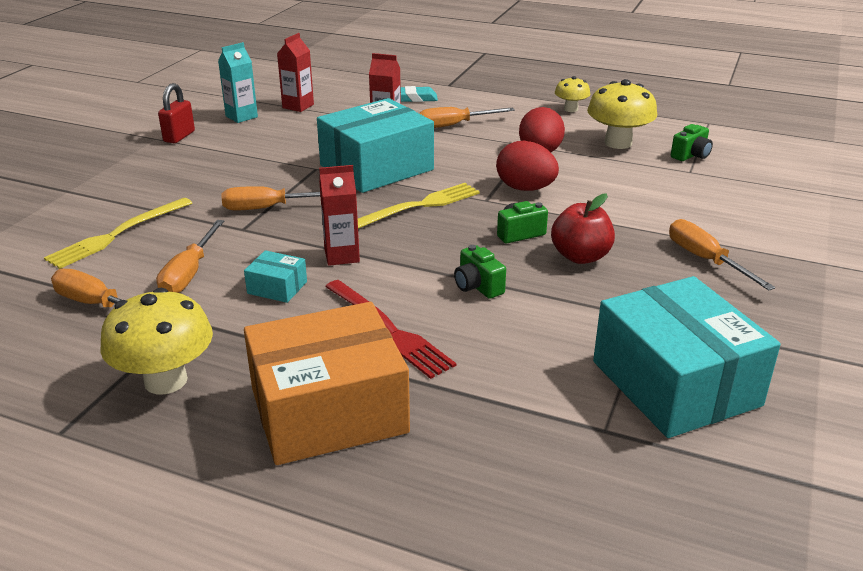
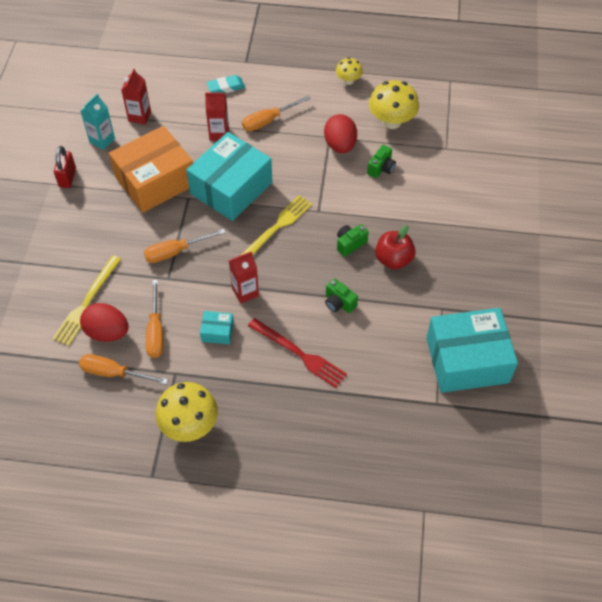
camera: 15 degrees left, 25 degrees up
(328, 410) = (289, 425): orange box -> orange box (155, 181)
(525, 189) = (341, 192): red egg -> red egg (107, 332)
(675, 383) = (467, 360): turquoise box -> turquoise box turned 60 degrees counterclockwise
(691, 155) = (444, 128): green camera -> green camera (381, 168)
(705, 260) = (469, 246): orange screwdriver -> none

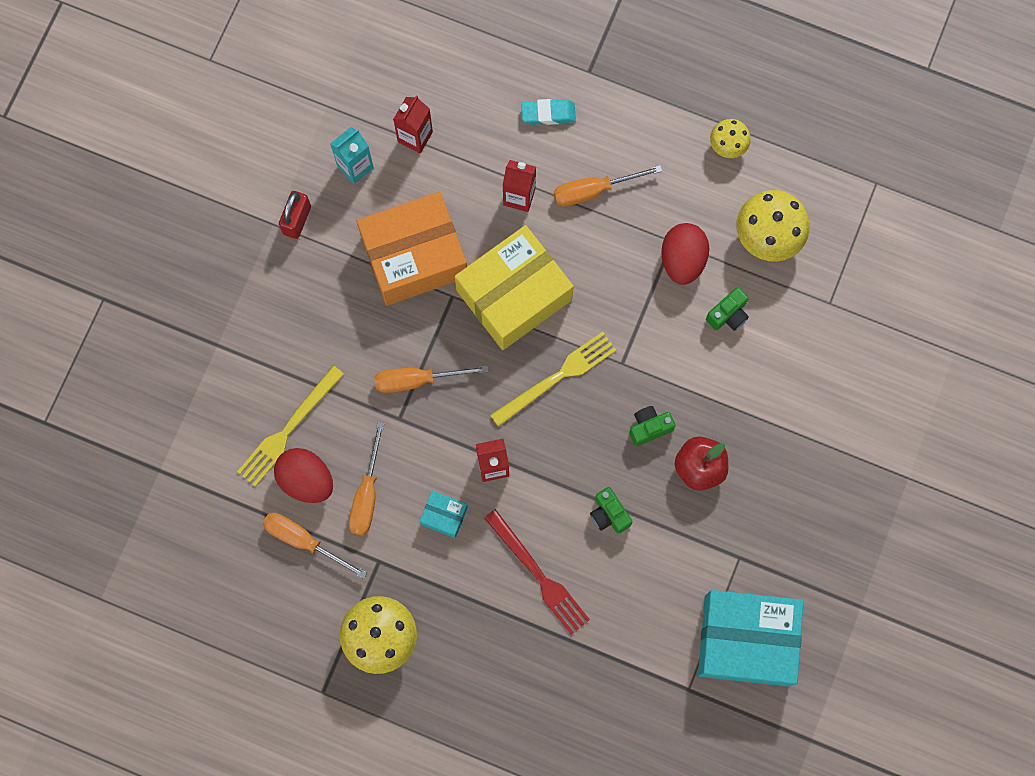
camera: 15 degrees right, 20 degrees up
(231, 188) = (514, 295): turquoise box -> yellow box

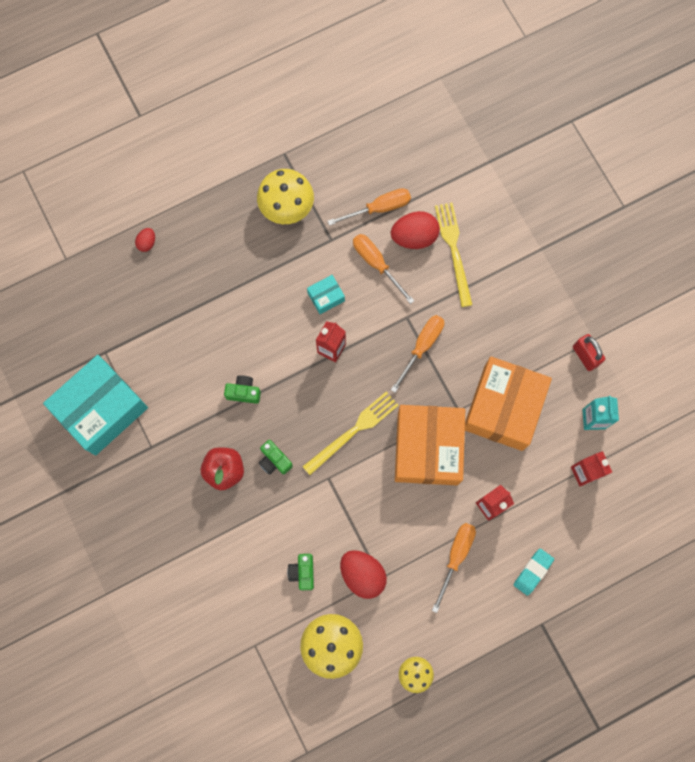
camera: 130 degrees right, 0 degrees up
(514, 295) = (428, 448): yellow box -> orange box
(538, 575) = (244, 322): red fork -> none
(540, 750) = (147, 243): none -> red egg
(557, 377) = (353, 431): yellow fork -> yellow fork turned 135 degrees counterclockwise
(649, 427) = (274, 460): green camera -> green camera turned 120 degrees clockwise

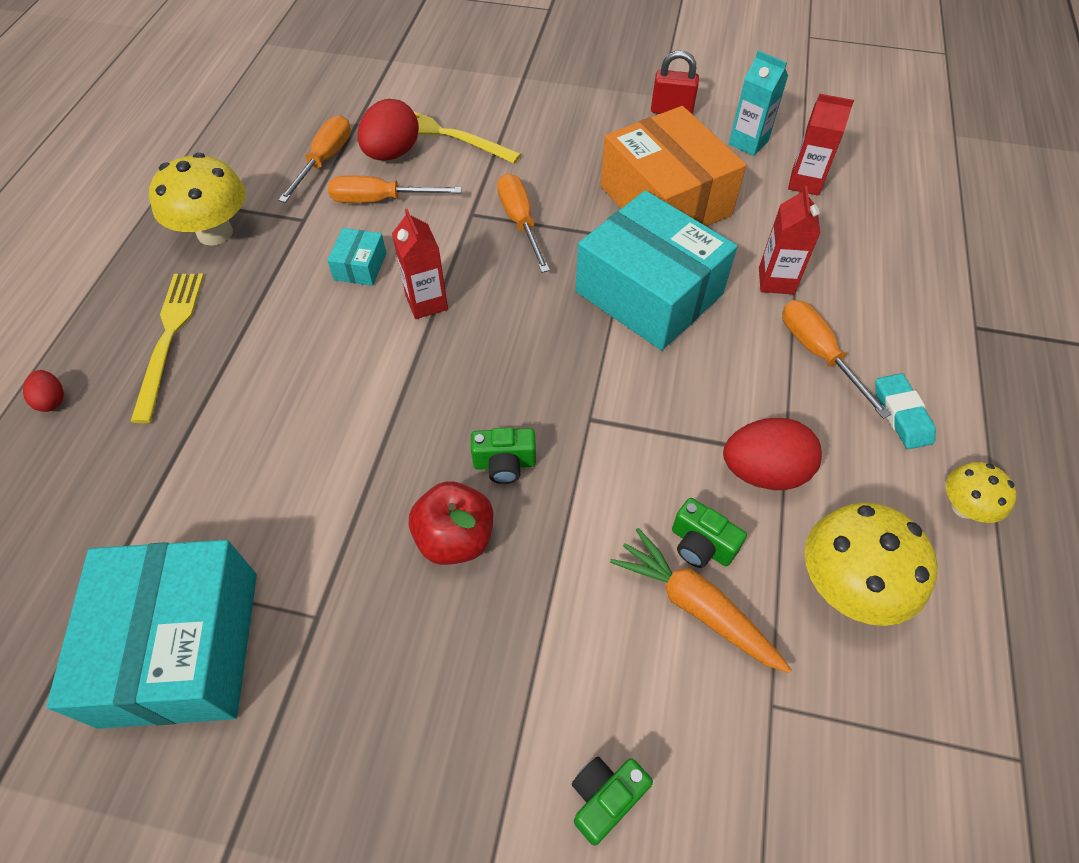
camera: 50 degrees left, 20 degrees down
(244, 392) = (374, 433): green camera -> green camera (605, 798)
(273, 589) = (696, 606): none -> orange carrot
(353, 431) = (553, 350): yellow fork -> yellow fork (169, 338)
(428, 448) = (649, 293): orange box -> turquoise box
(532, 572) = (896, 294): turquoise eraser -> turquoise eraser (901, 414)

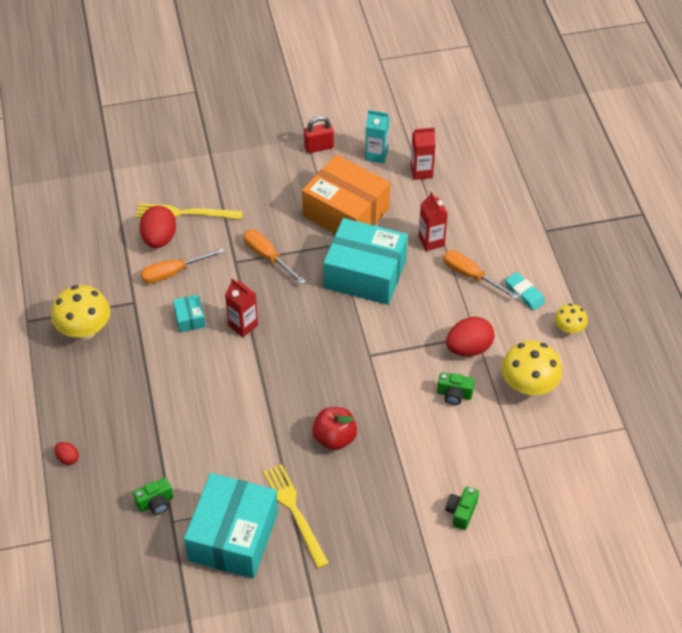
camera: 25 degrees left, 5 degrees down
(169, 338) = (107, 401): yellow fork -> yellow fork (295, 512)
(181, 647) = (233, 536): turquoise box -> turquoise box turned 45 degrees clockwise
(325, 160) = (119, 258): orange screwdriver -> none
(504, 464) = (338, 394): green camera -> green camera (155, 503)
(696, 606) = (464, 422): orange carrot -> none

